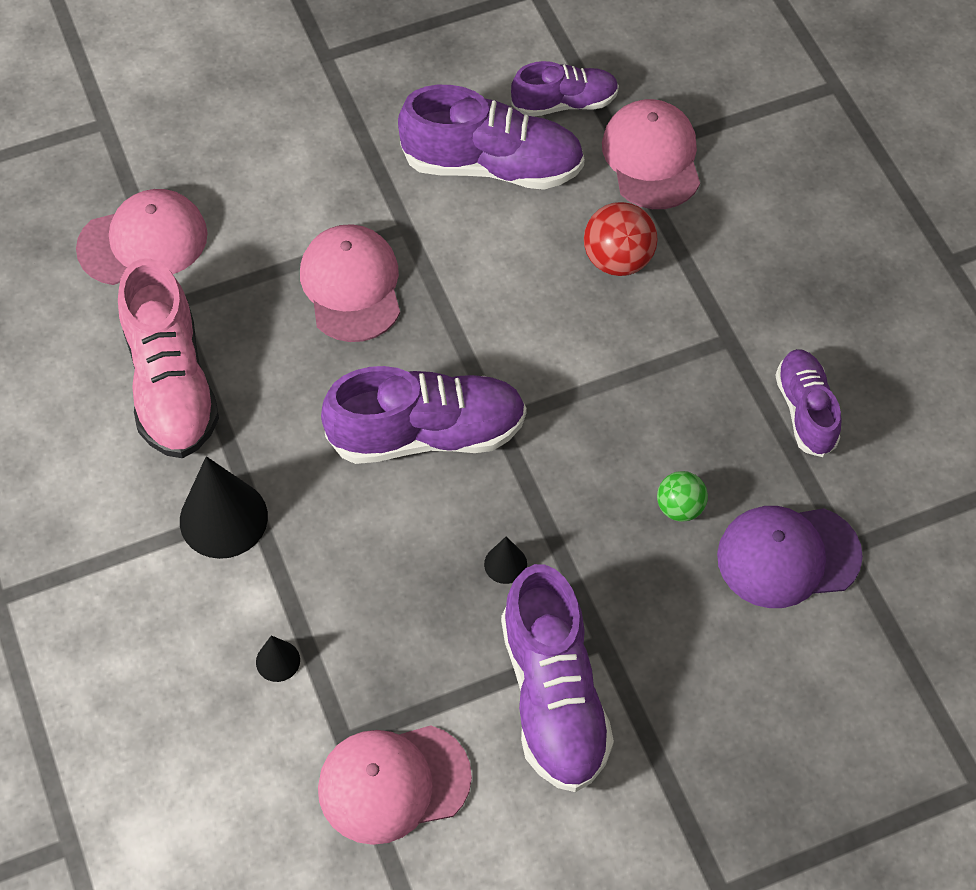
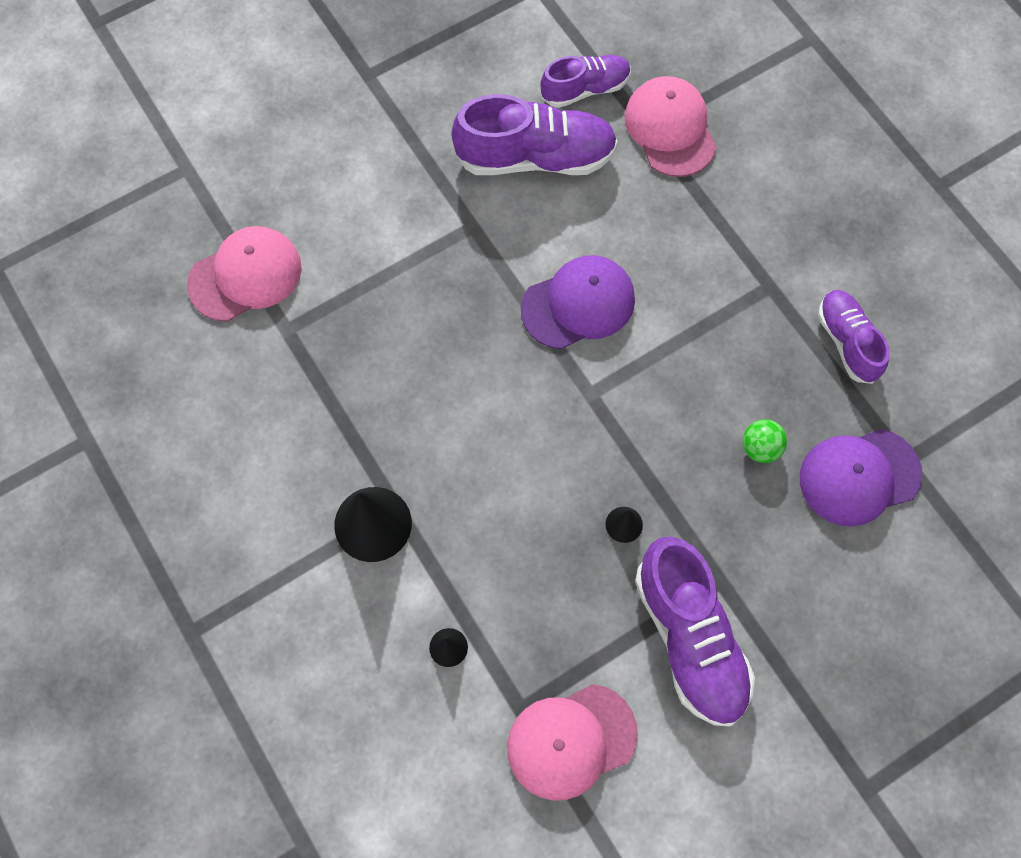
camera: 10 degrees left, 10 degrees up
(171, 384) = (300, 406): pink shoe -> none
(351, 285) = (437, 288): pink cap -> none
(427, 434) = (532, 416): purple shoe -> none
(506, 325) = (578, 304): none -> purple cap
(618, 260) = (661, 228): red ball -> none

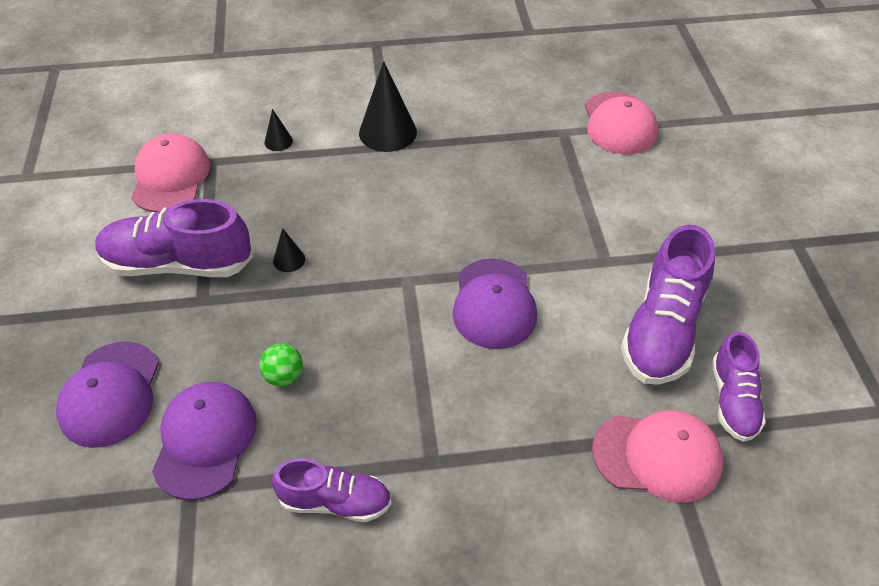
camera: 115 degrees right, 20 degrees down
(867, 594) = (110, 394): none -> purple cap

